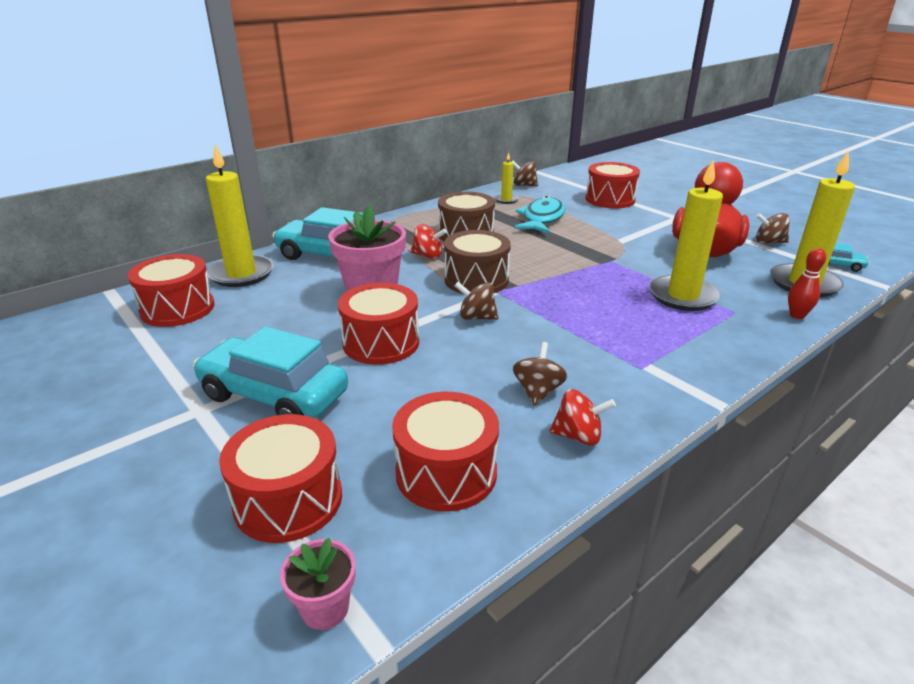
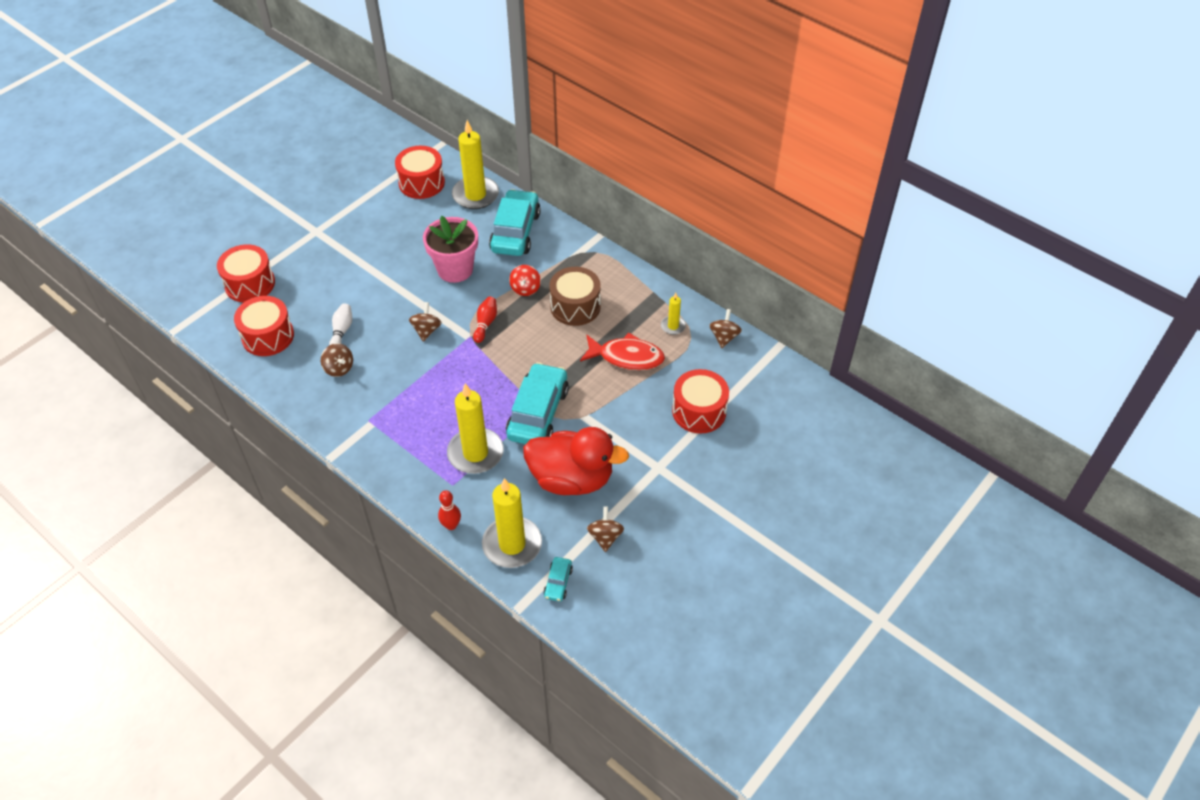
camera: 80 degrees right, 20 degrees up
(274, 395) = (330, 255): turquoise car -> turquoise car (538, 413)
(325, 608) = (191, 311): pink flower pot -> none
(381, 343) = (388, 288): red drum -> none
(457, 387) = (342, 331): none -> white bowling pin
(476, 280) = (485, 324): brown drum -> red bowling pin
(538, 391) = (339, 368): brown spinning top -> brown spinning top turned 45 degrees clockwise
(542, 219) = (626, 357): turquoise fish -> red fish
(578, 436) = (297, 388): red spinning top -> none

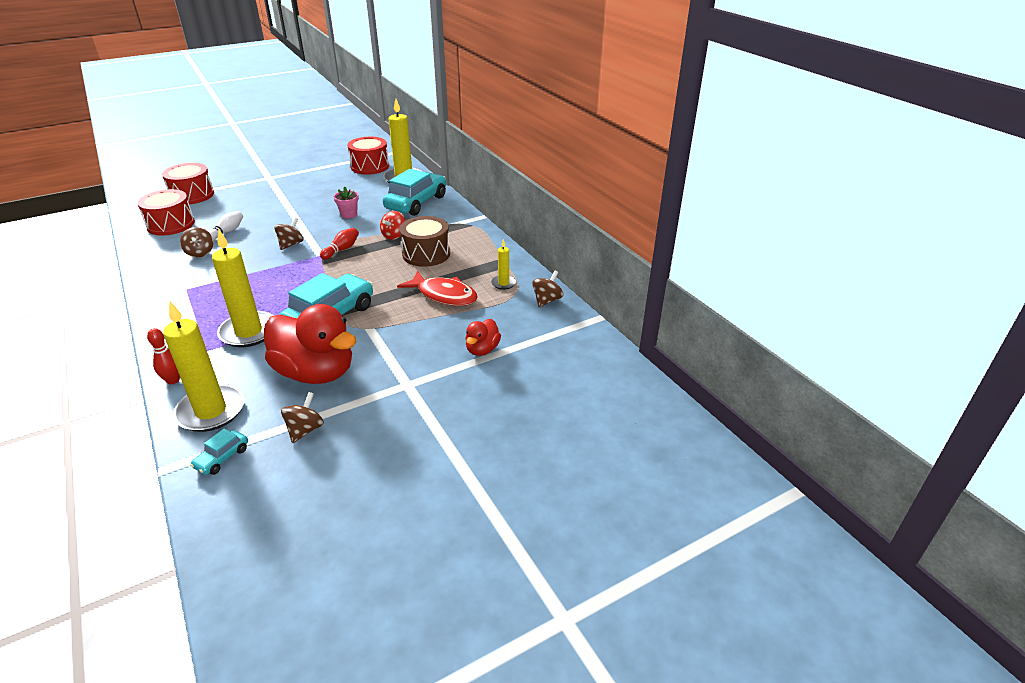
camera: 20 degrees right, 15 degrees down
(455, 269) = (349, 214): pink flower pot -> pink flower pot, size x0.51
(699, 411) = (482, 349): red drum -> red duck

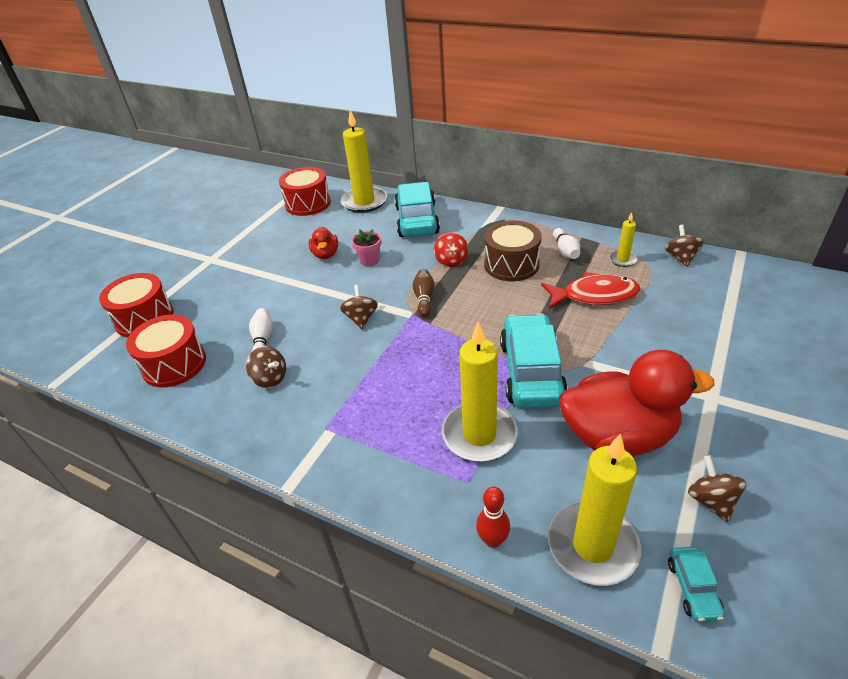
camera: 30 degrees left, 5 degrees up
(342, 250) = (424, 299): red bowling pin -> brown bowling pin
(475, 261) = (565, 251): none -> white bowling pin
(482, 349) = (710, 328): red duck -> red duck (326, 254)

